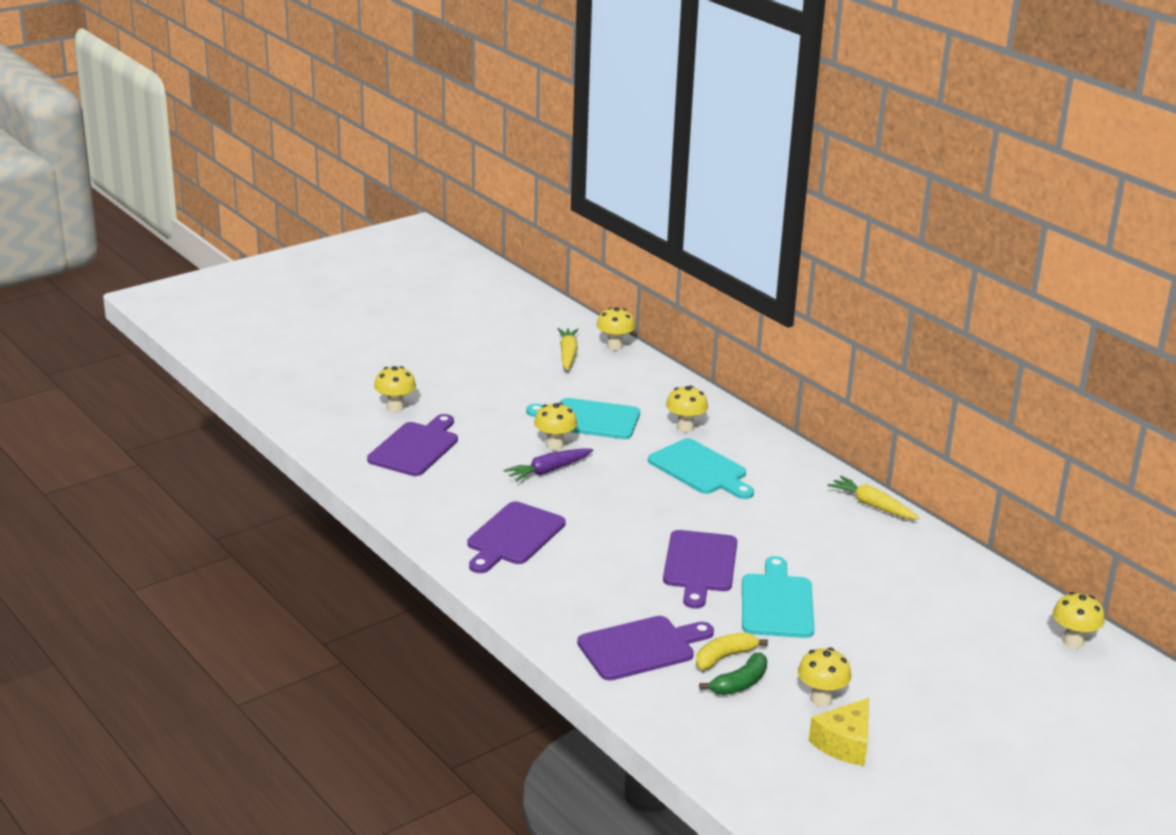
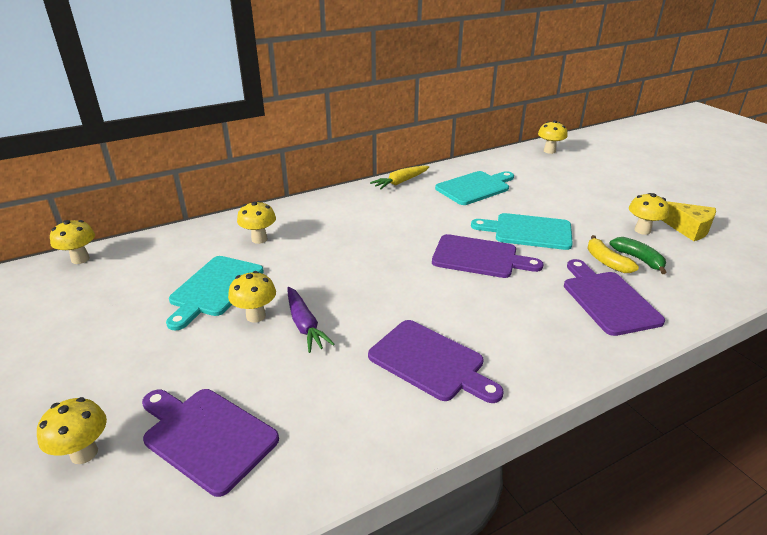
camera: 80 degrees left, 5 degrees up
(568, 354) = (70, 289): yellow carrot -> none
(700, 469) = (331, 240): turquoise cutting board -> turquoise cutting board (475, 187)

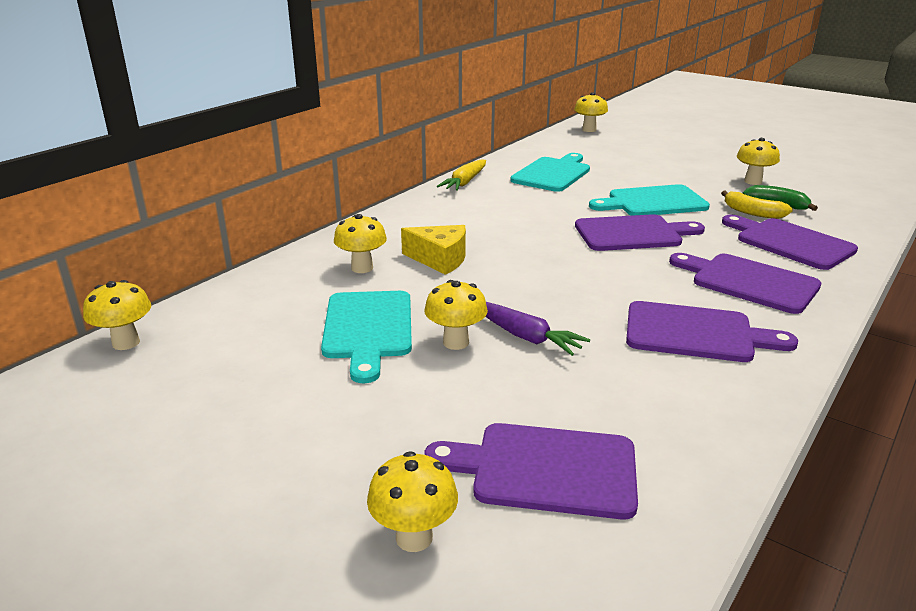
camera: 25 degrees left, 5 degrees down
(526, 328) = (749, 282): none -> purple cutting board
(689, 229) = (789, 173): yellow cheese -> yellow cheese (440, 259)

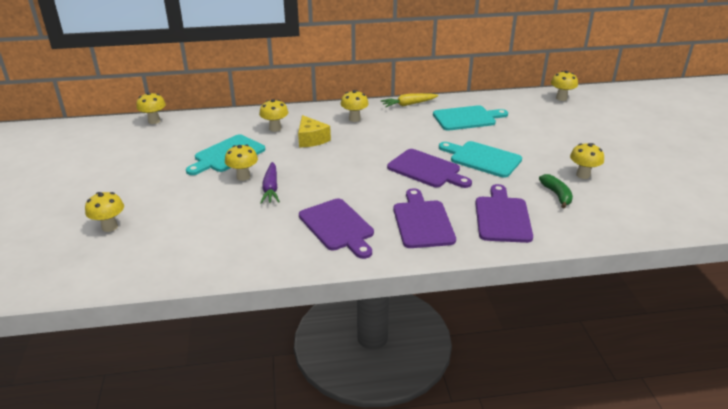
camera: 45 degrees right, 5 degrees up
(439, 218) = (354, 119): none -> yellow mushroom
(545, 469) = (177, 234): purple cutting board -> none
(752, 212) = (527, 191): yellow banana -> none

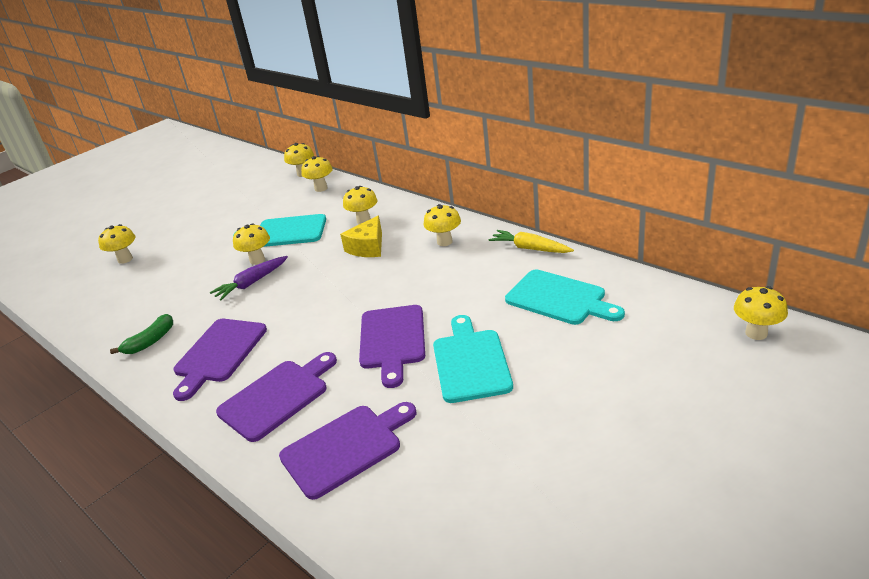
camera: 55 degrees right, 0 degrees up
(557, 195) = (453, 467): green banana -> green banana (150, 341)
(583, 175) = (541, 465): yellow mushroom -> yellow mushroom (321, 188)

